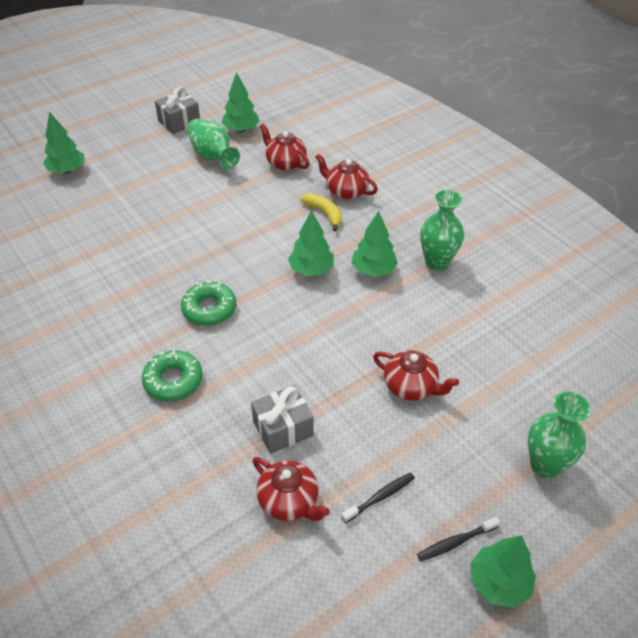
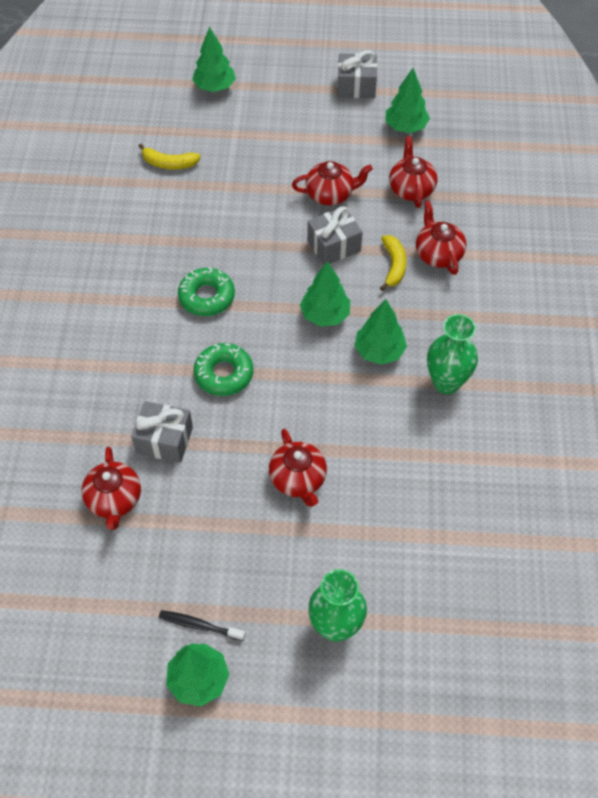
camera: 40 degrees right, 10 degrees up
(81, 237) = (169, 164): none -> yellow banana
(173, 380) = (123, 342): green donut -> green donut (224, 374)
(212, 156) = (351, 142): green vase -> none
(232, 194) = (330, 194): none -> red teapot
(269, 224) = (334, 246): none -> grey gift
(380, 497) = (180, 548): black toothbrush -> none

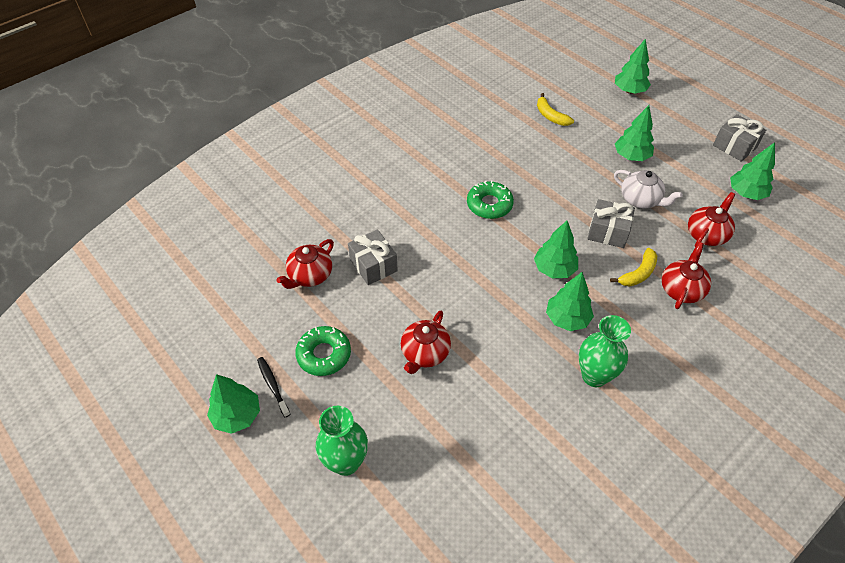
camera: 45 degrees right, 5 degrees down
(224, 374) = (450, 255): green donut -> green donut (324, 354)
(282, 156) = (631, 156): none -> green tree
(330, 194) = (640, 200): red teapot -> white teapot

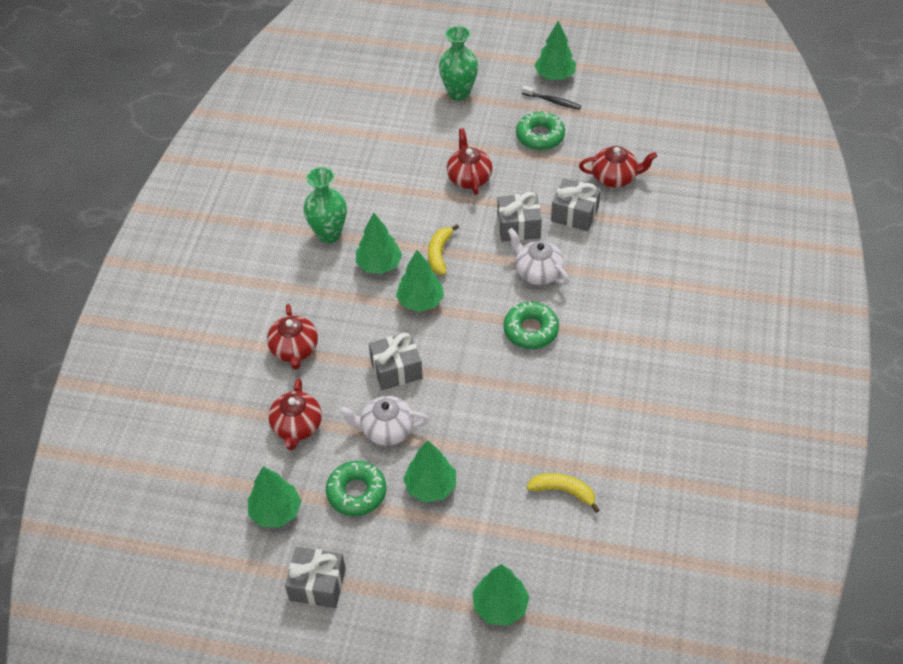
camera: 145 degrees right, 0 degrees up
(310, 275) = (615, 177): red teapot -> red teapot turned 90 degrees clockwise
(426, 282) = (518, 227): none -> grey gift
(446, 239) = (538, 272): none -> white teapot
(638, 273) = (342, 342): yellow banana -> yellow banana (439, 254)
(683, 177) = (356, 492): none -> green donut

